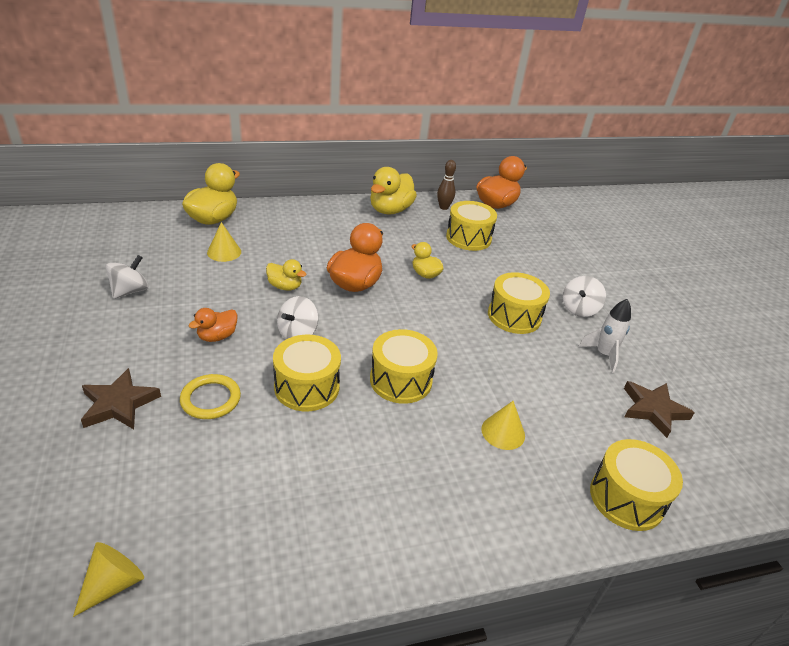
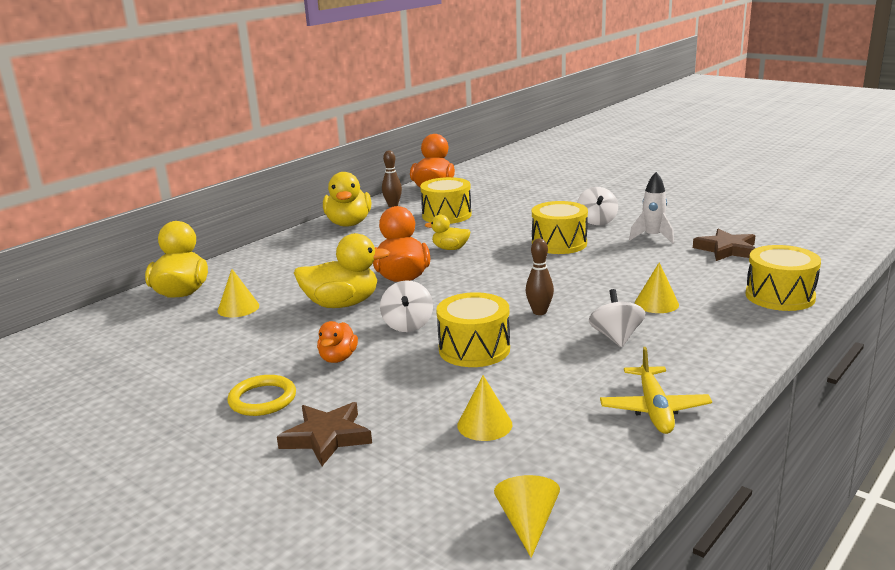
camera: 30 degrees left, 15 degrees down
(130, 291) = (189, 371): white spinning top -> white spinning top (616, 337)
(210, 399) = (406, 394): yellow ring -> yellow ring (262, 399)
(215, 466) = (484, 425): none -> yellow cone
(285, 286) = (342, 304): yellow duck -> yellow duck, size x1.79
(344, 544) = (654, 408): none -> yellow plane
(400, 380) = (539, 312): yellow drum -> brown bowling pin

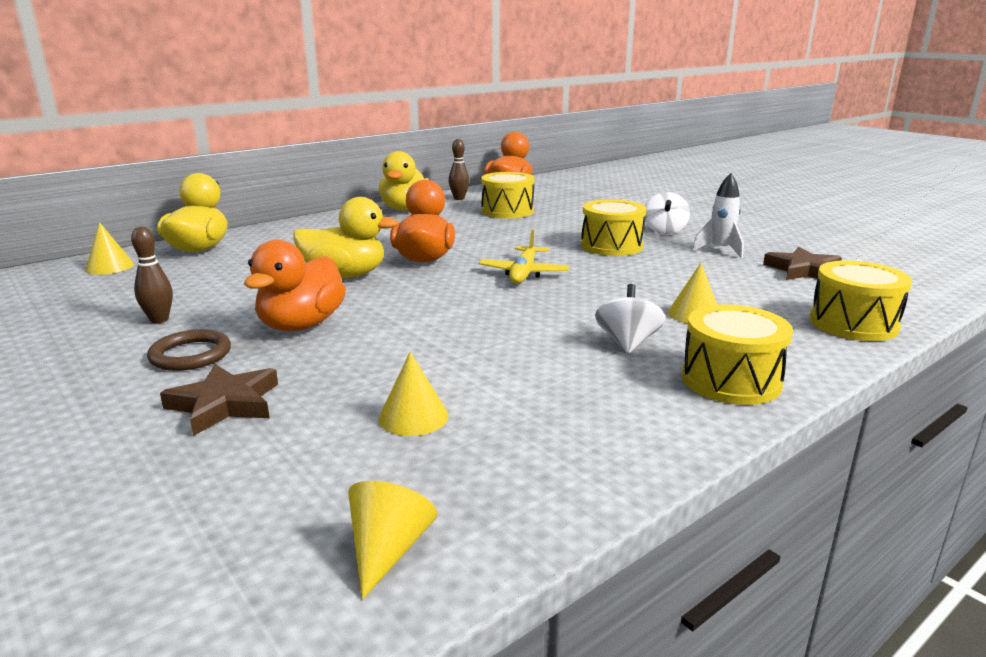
camera: 10 degrees right, 0 degrees up
(238, 308) = (240, 268): yellow cone -> yellow cone (109, 267)
(262, 399) = (190, 355): yellow ring -> brown ring
(338, 358) = (301, 325): orange duck -> orange duck, size x1.79
(408, 325) = (398, 302): white spinning top -> none
(450, 248) = (492, 239): yellow duck -> none
(474, 349) = (455, 334): yellow drum -> yellow drum (731, 380)
(539, 312) = (552, 307): brown bowling pin -> brown bowling pin (159, 320)
(654, 408) = (635, 429): yellow plane -> yellow plane (524, 273)

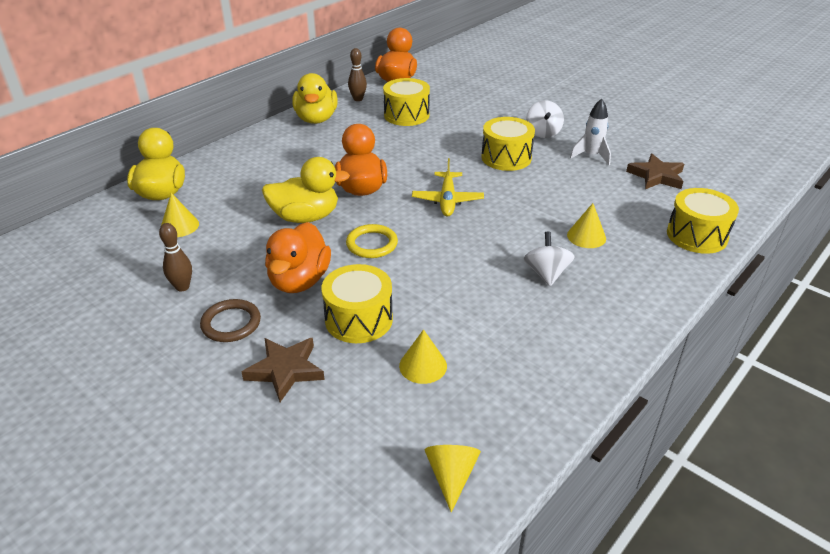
camera: 10 degrees left, 15 degrees up
(109, 267) = (97, 225): yellow cone -> yellow cone (179, 226)
(410, 301) = (372, 244): none -> yellow ring
(731, 380) = (623, 304): yellow drum -> yellow drum (359, 319)

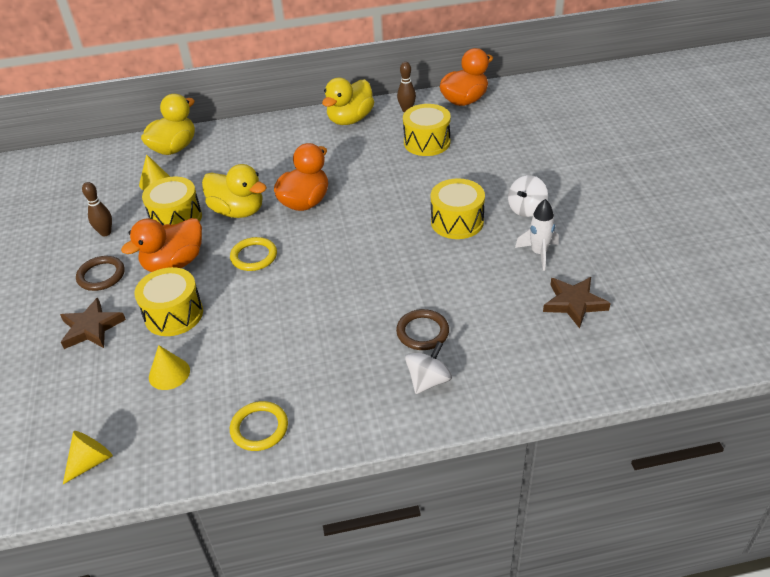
camera: 40 degrees right, 5 degrees up
(447, 200) = (355, 242): yellow plane -> none
(546, 274) = (344, 349): white spinning top -> white spinning top (428, 380)
(563, 362) = (259, 428): none -> yellow ring
(586, 236) = (422, 332): yellow cone -> brown ring
(697, 235) = (524, 382): yellow drum -> yellow drum (176, 218)

